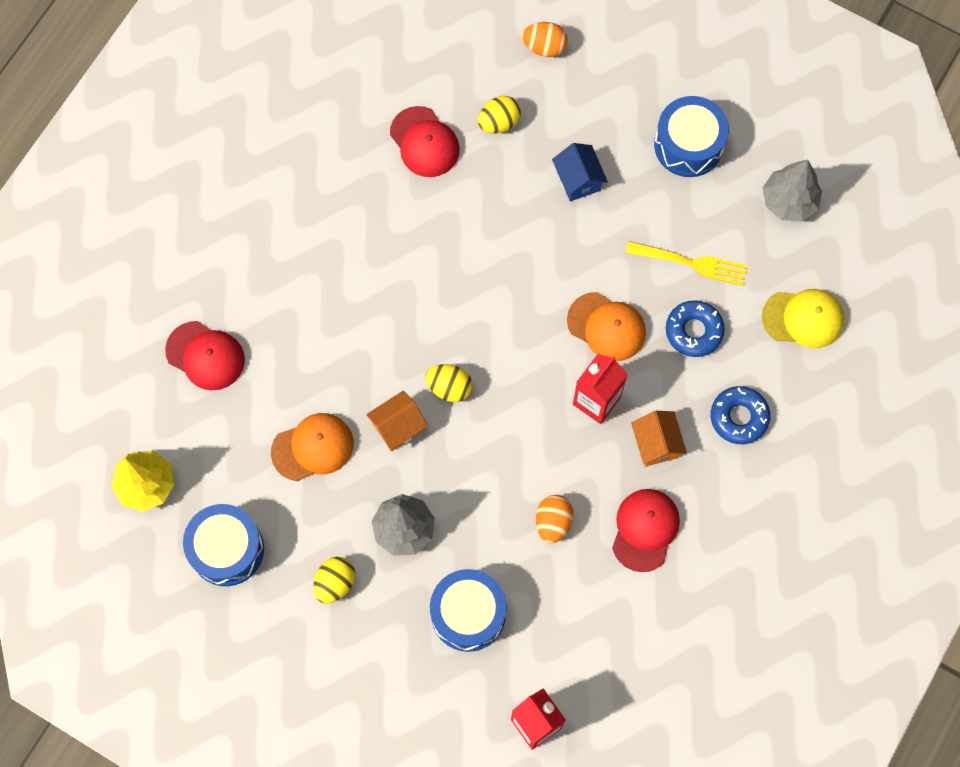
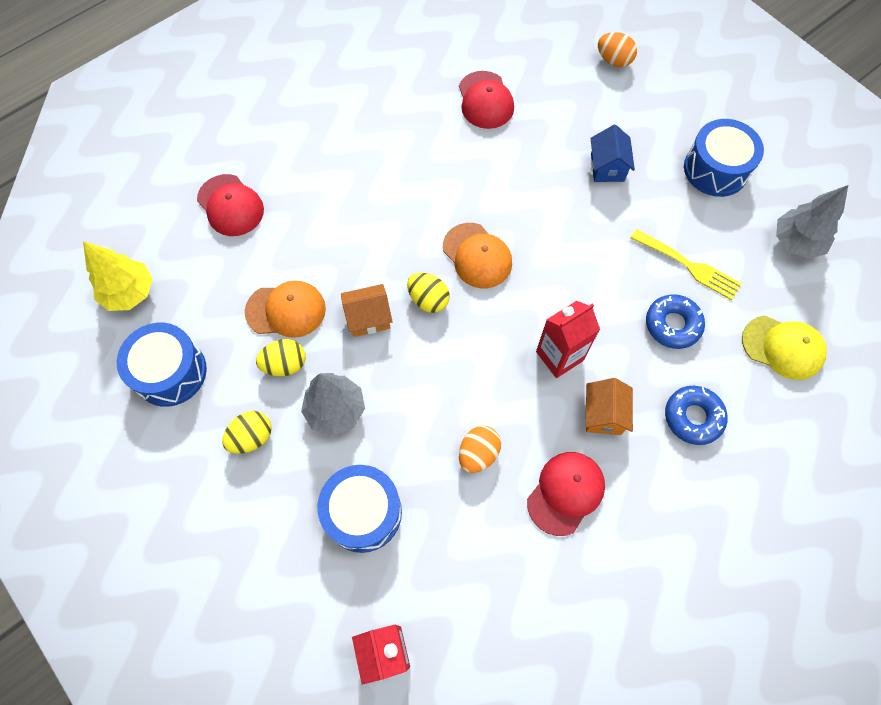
camera: 20 degrees right, 5 degrees down
(499, 122) = (554, 104): yellow egg -> yellow egg (285, 364)
(606, 327) = (591, 294): orange cap -> orange cap (477, 256)

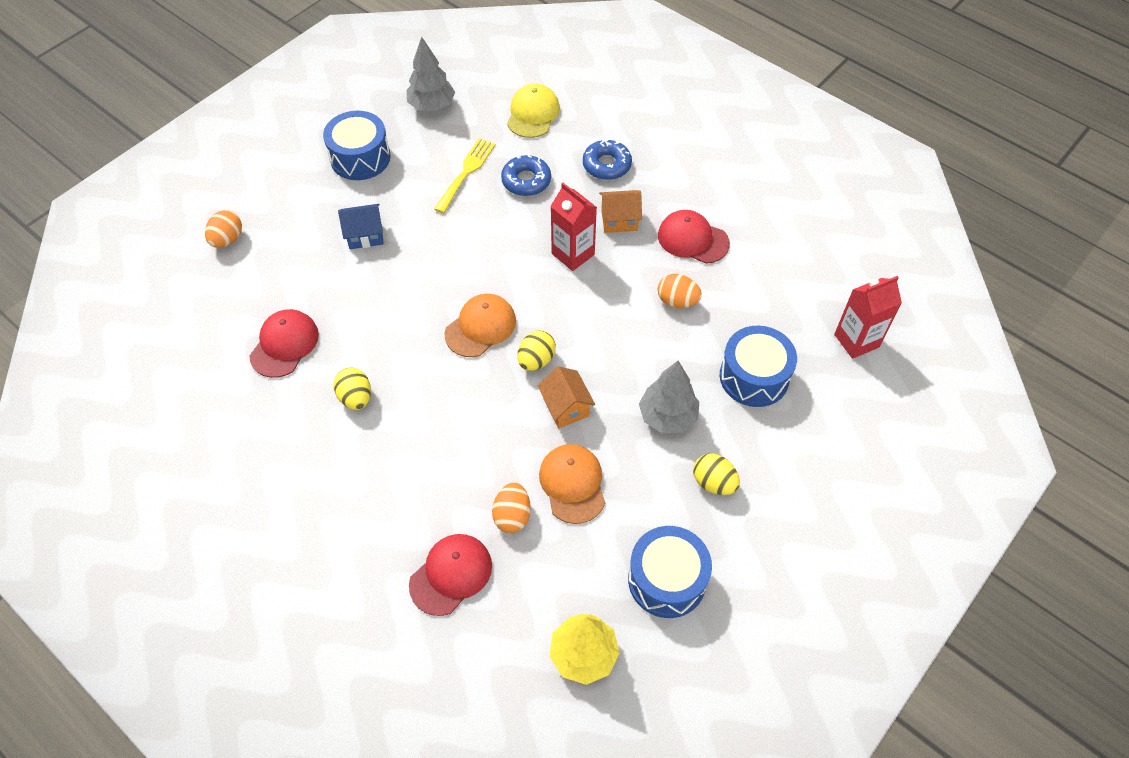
camera: 100 degrees left, 10 degrees down
(269, 257) = (512, 516): none -> orange egg
(285, 364) = (632, 471): yellow egg -> yellow egg (356, 398)
(485, 100) = (284, 345): red cap -> red cap turned 45 degrees counterclockwise

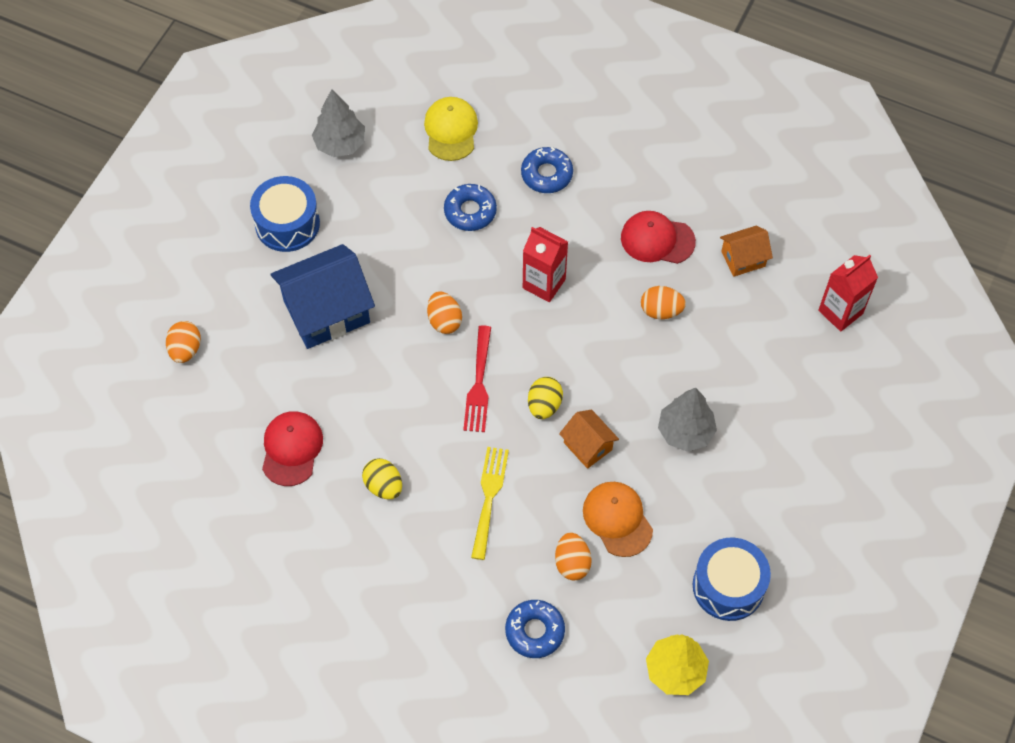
camera: 15 degrees left, 5 degrees up
(365, 235) = (327, 311): blue house -> blue house, size x1.93
(451, 574) = (535, 631): red cap -> blue donut
(466, 172) = (405, 216): yellow fork -> yellow fork (489, 497)
(469, 266) = (444, 320): none -> orange egg
(480, 327) = (479, 384): orange cap -> red fork
(619, 220) = (578, 235): orange house -> orange house (743, 259)
(713, 483) = (745, 486): yellow egg -> none
(754, 377) = (754, 372): blue drum -> none

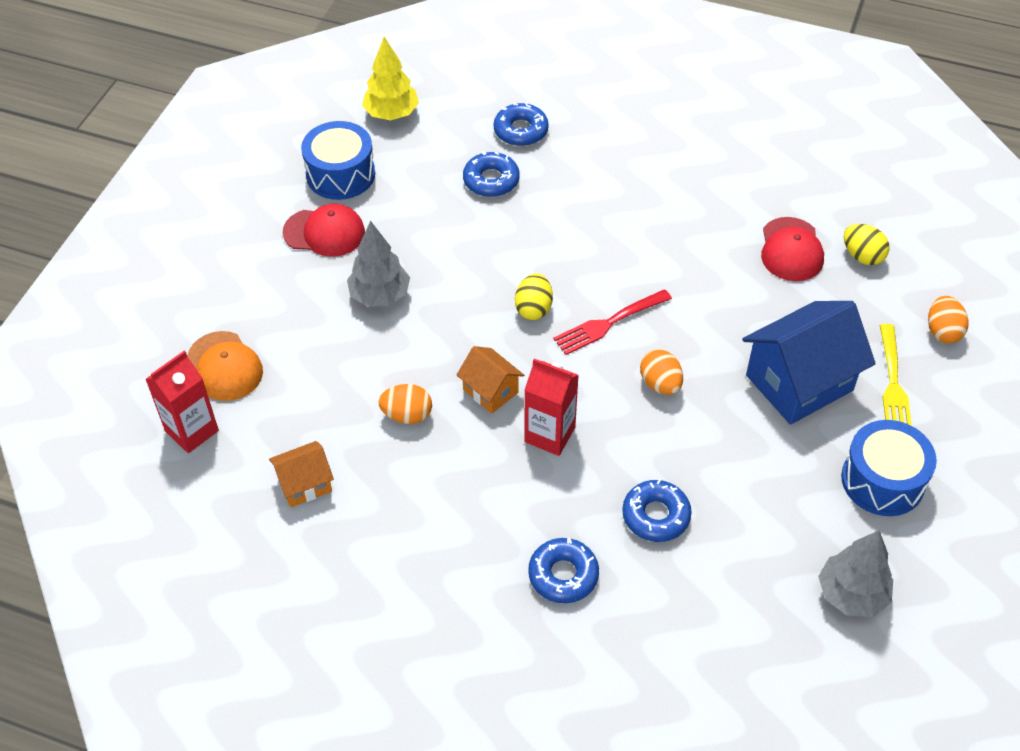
camera: 175 degrees right, 10 degrees down
(383, 486) = (687, 226): yellow egg -> yellow egg (862, 256)
(451, 130) = (705, 629): yellow cap -> none
(479, 384) = (608, 323): red fork -> red fork turned 120 degrees counterclockwise
(489, 497) = (579, 224): yellow fork -> yellow fork (893, 384)
(572, 563) = (491, 180): orange egg -> blue donut
(588, 446) = (483, 275): orange house -> orange house (490, 391)
(617, 519) = (449, 217): orange cap -> orange cap (225, 366)
(657, 239) = (412, 499): red cap -> red cap (324, 232)

